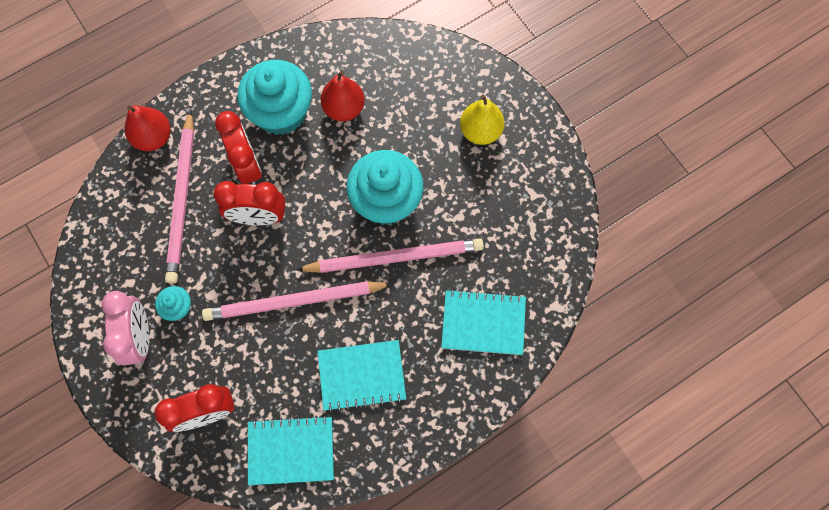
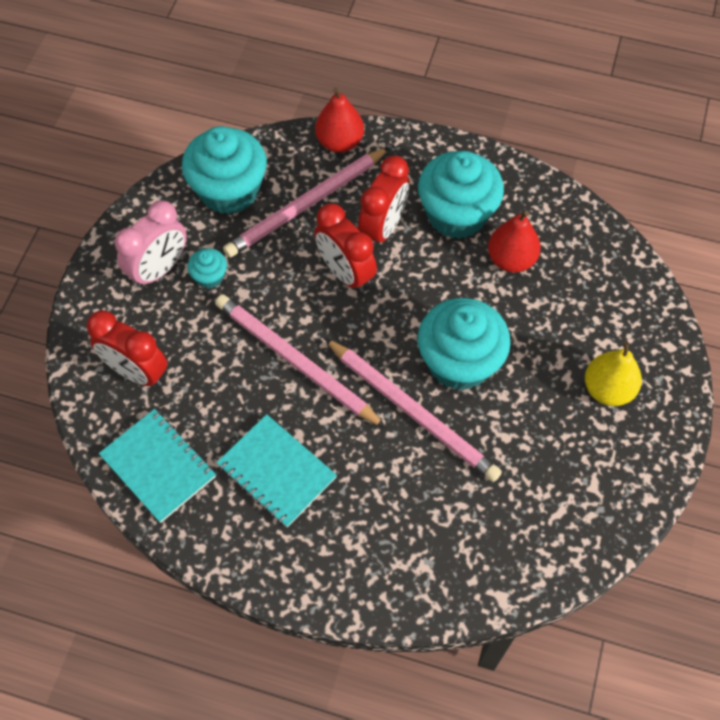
camera: 50 degrees right, 10 degrees down
(121, 241) = (229, 191): none -> turquoise cupcake
(483, 323) = (422, 541): turquoise notebook -> none

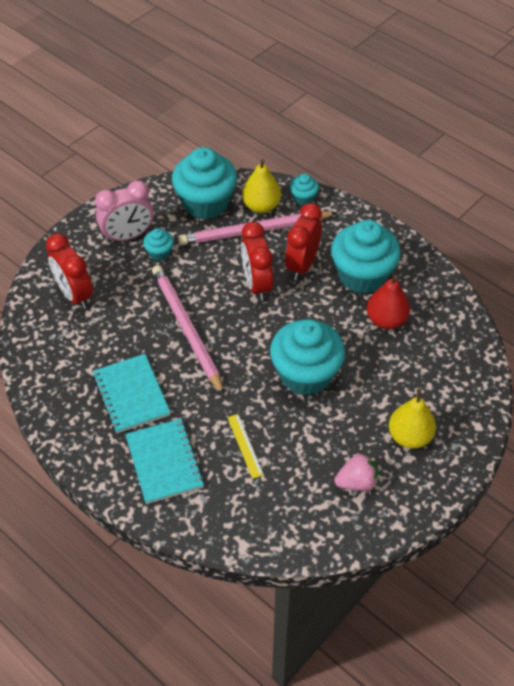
camera: 25 degrees right, 10 degrees down
(158, 466) = (53, 359): turquoise notebook -> turquoise notebook (164, 462)
(297, 171) = (261, 206): none -> yellow pear
(339, 142) = (303, 198): red pear -> turquoise cupcake
(383, 228) = (302, 265): red clock -> red clock turned 150 degrees clockwise
(412, 411) = (251, 394): pink pencil -> none
(439, 477) = (245, 445): none -> yellow ruler
(581, 467) = (356, 482): none -> pink strawberry

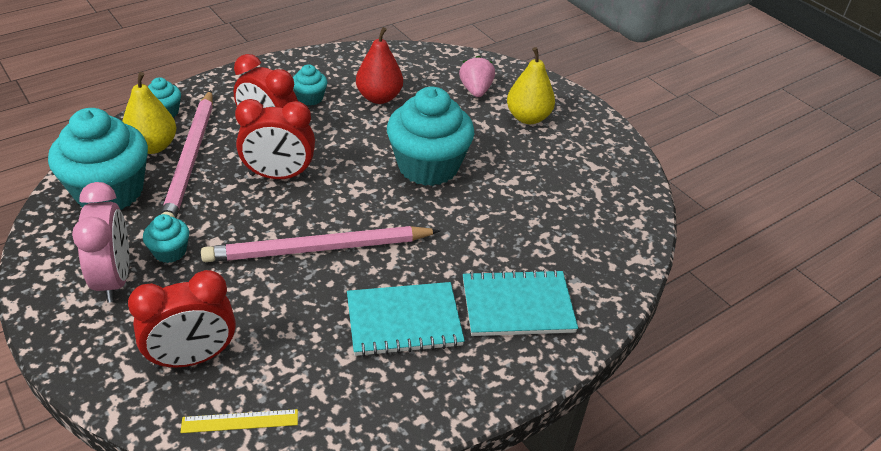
camera: 80 degrees left, 10 degrees down
(245, 445) = (510, 232): yellow ruler -> yellow ruler (240, 421)
(356, 482) = (574, 162): pink strawberry -> pink strawberry (476, 90)
(362, 275) = (310, 98): turquoise cupcake -> turquoise cupcake, size x0.45

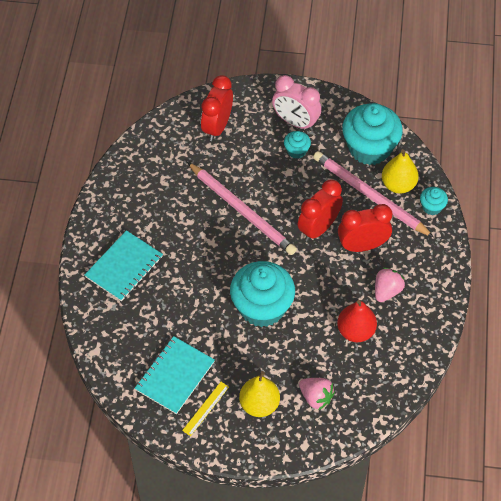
camera: 135 degrees right, 15 degrees up
(240, 421) = (167, 125): yellow ruler -> yellow ruler (205, 408)
(310, 98) = (387, 291): turquoise cupcake -> pink strawberry
(318, 249) = (242, 211): pink pencil -> pink pencil turned 105 degrees clockwise
(404, 321) = (162, 214): turquoise notebook -> turquoise notebook (175, 376)

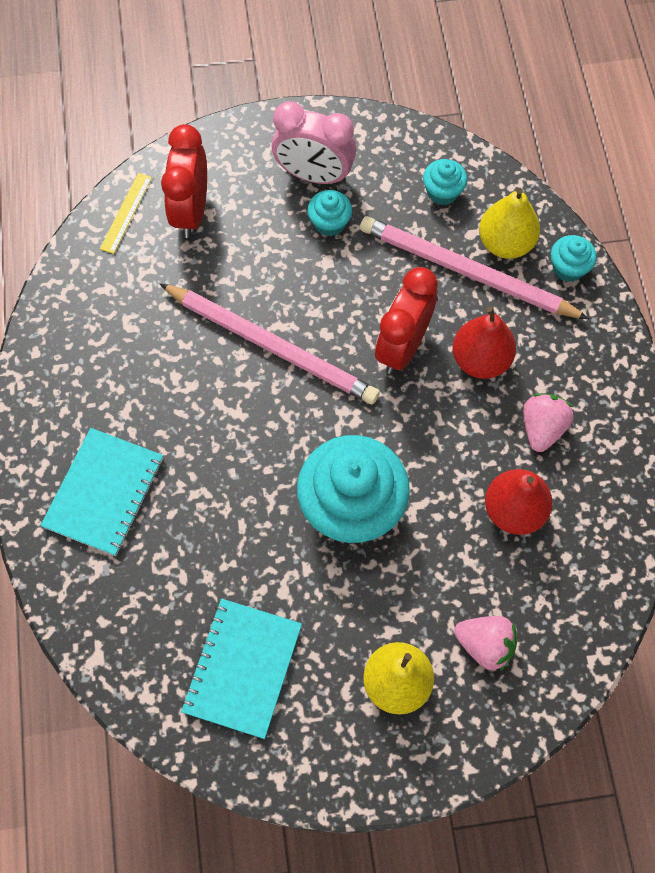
camera: 15 degrees left, 10 degrees up
(205, 408) = (310, 714): yellow ruler -> yellow ruler (126, 213)
(362, 246) = (480, 360): red clock -> red pear
(369, 148) = (442, 192): turquoise cupcake -> turquoise cupcake, size x0.45

